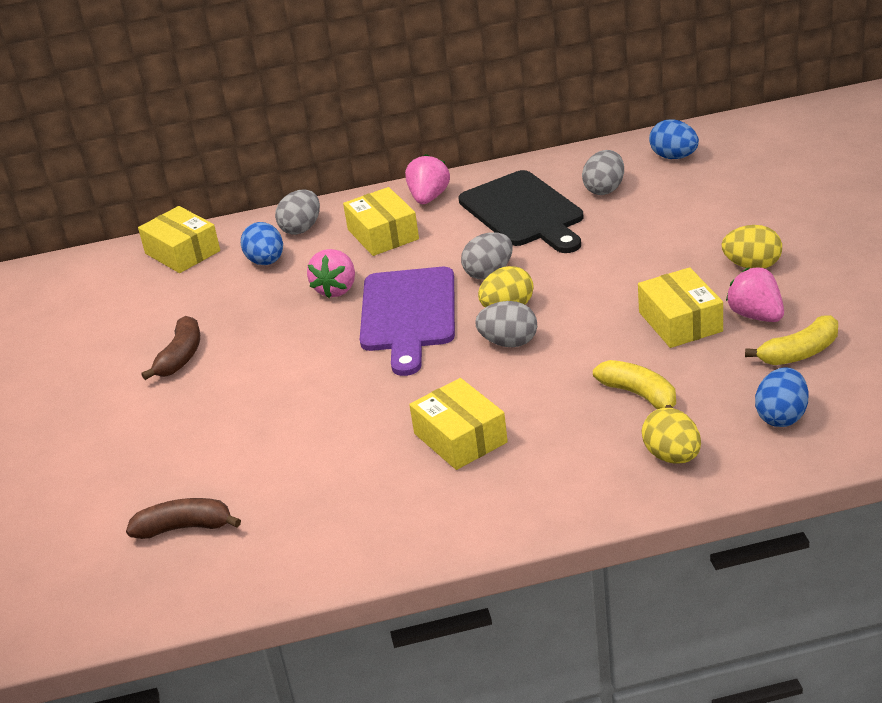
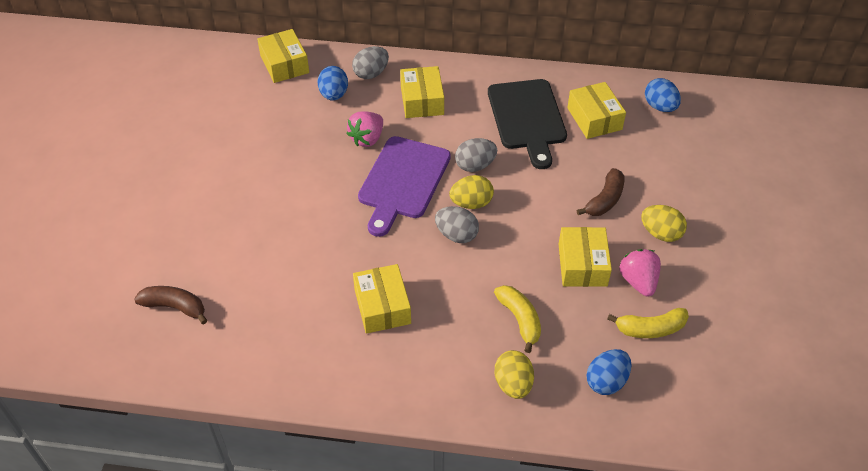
camera: 15 degrees right, 15 degrees up
(180, 357) = (240, 158): brown banana -> brown banana (604, 200)
(429, 198) = (469, 78): pink strawberry -> none
(604, 189) = (594, 119): grey egg -> yellow box

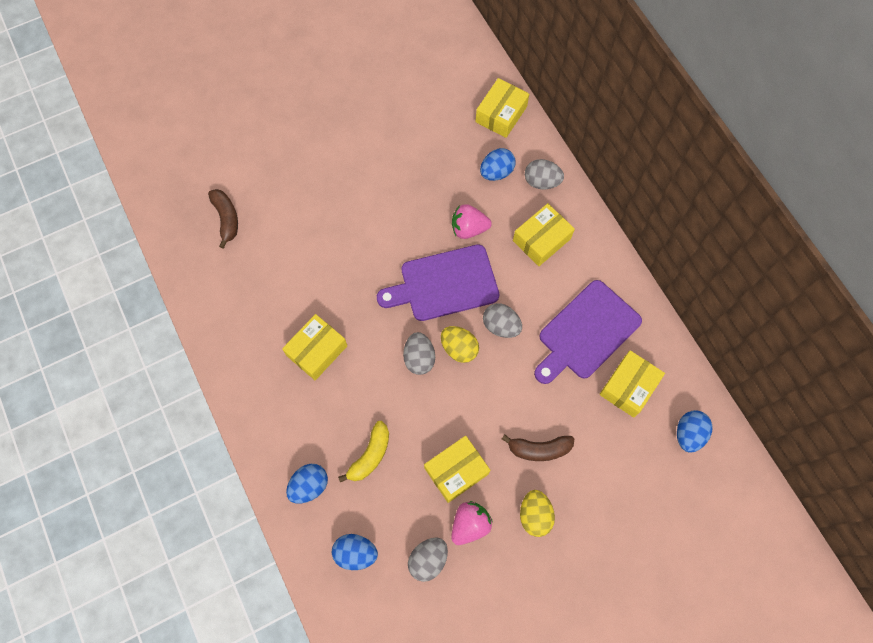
camera: 55 degrees right, 20 degrees up
(513, 384) = (309, 486): yellow egg -> blue egg
(527, 118) = (586, 332): black cutting board -> purple cutting board
(650, 329) = (428, 559): yellow banana -> grey egg

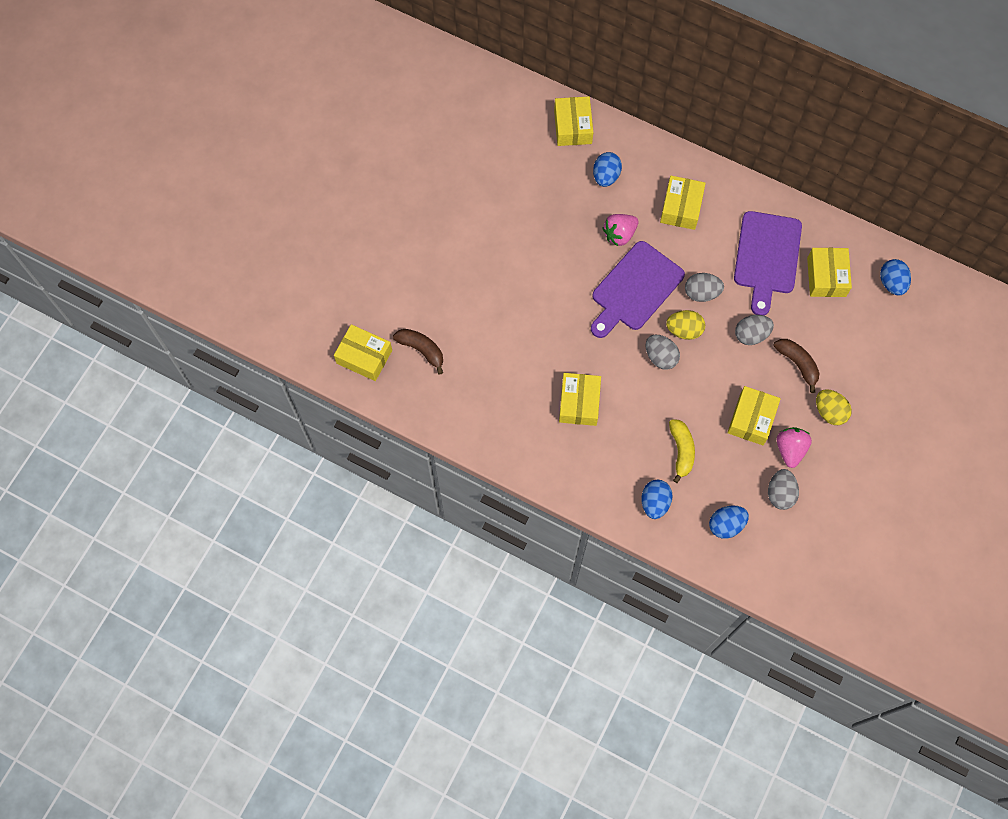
camera: 35 degrees left, 0 degrees up
(177, 194) = (364, 357): none -> yellow box
(539, 449) = (797, 364): brown banana -> brown banana turned 90 degrees counterclockwise
(541, 182) = (646, 162): grey egg -> grey egg (751, 335)

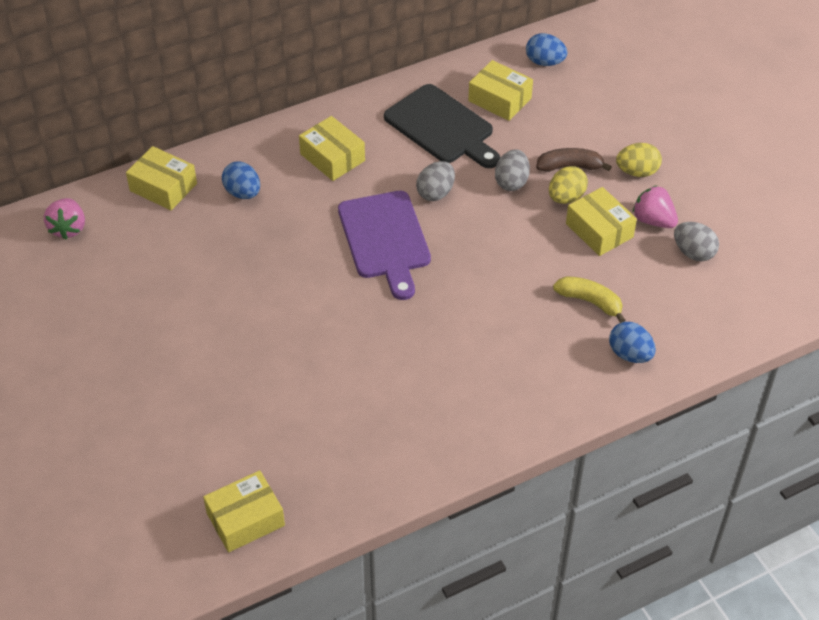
camera: 55 degrees left, 20 degrees down
(421, 350) = (287, 458): brown banana -> none
(579, 403) = (469, 354): yellow box -> none
(619, 234) = (315, 218): pink strawberry -> pink strawberry (68, 228)
(660, 357) = (475, 261): grey egg -> none
(684, 330) = (463, 227): yellow egg -> yellow egg (566, 197)
(726, 525) = (696, 311): blue egg -> none
(767, 257) = (442, 127): purple cutting board -> black cutting board

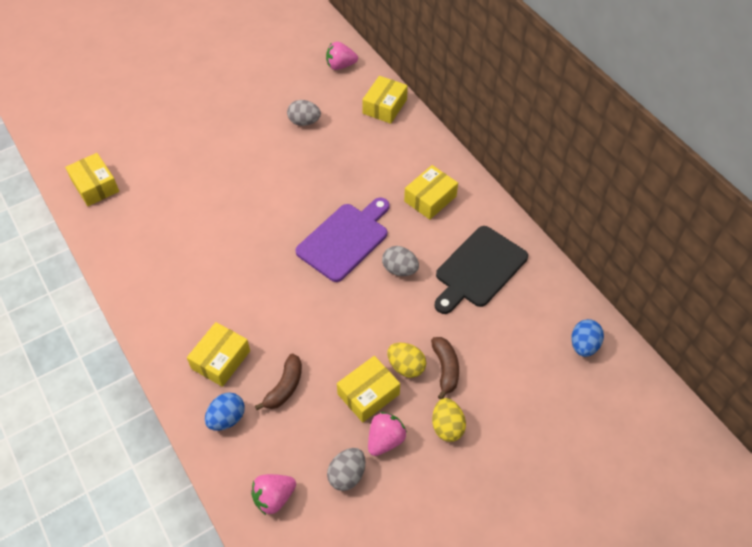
camera: 85 degrees right, 5 degrees up
(243, 193) = (384, 150): blue egg -> none
(385, 239) = (345, 239): purple cutting board -> purple cutting board turned 150 degrees clockwise
(500, 99) = (523, 310): yellow box -> yellow box (221, 360)
(511, 182) = (419, 324): grey egg -> grey egg (304, 122)
(590, 302) = (284, 387): yellow banana -> brown banana
(721, 313) = (274, 497): none -> pink strawberry

